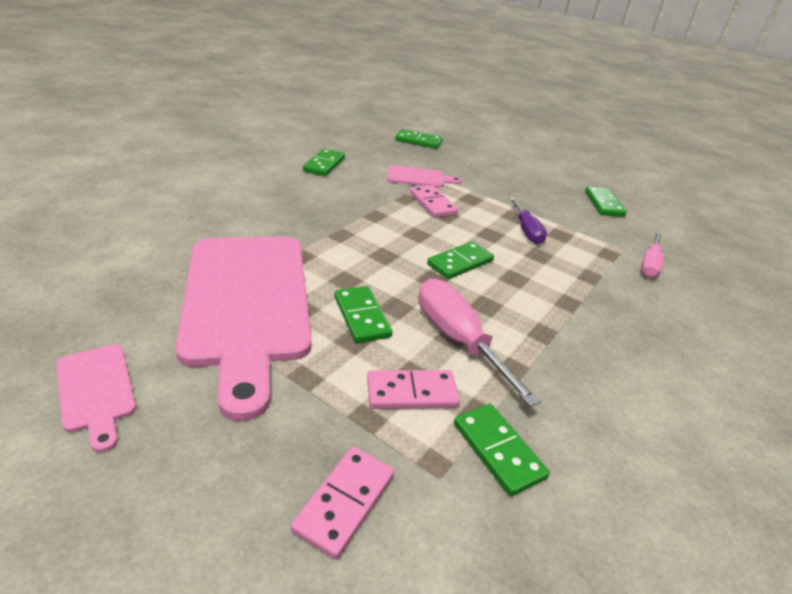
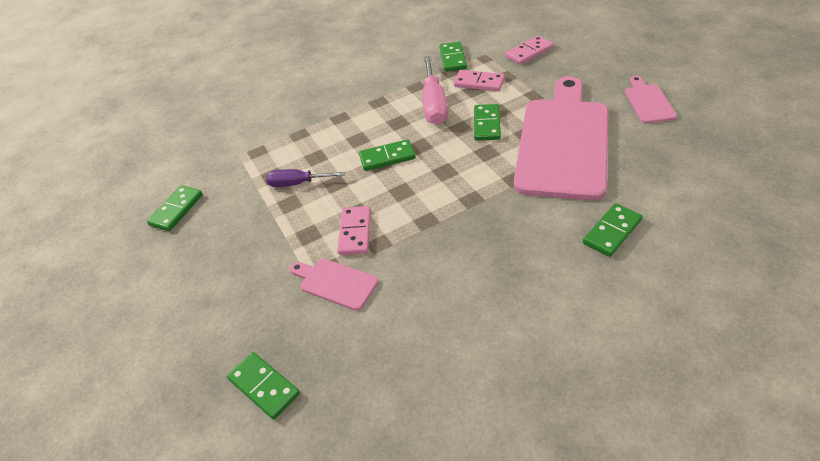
camera: 145 degrees left, 10 degrees up
(324, 165) = (442, 330): green domino -> green domino (612, 232)
(527, 231) = (297, 183): purple screwdriver -> purple screwdriver turned 105 degrees counterclockwise
(649, 264) = (239, 138): pink screwdriver -> none

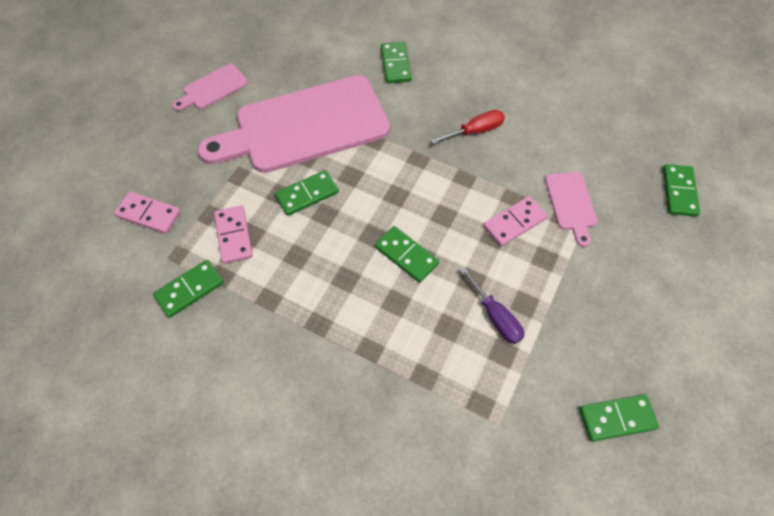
camera: 130 degrees left, 15 degrees up
(434, 104) = (296, 260): pink screwdriver -> none
(473, 255) = (475, 131): none -> red screwdriver
(612, 232) = (395, 64): green domino -> green domino turned 75 degrees clockwise

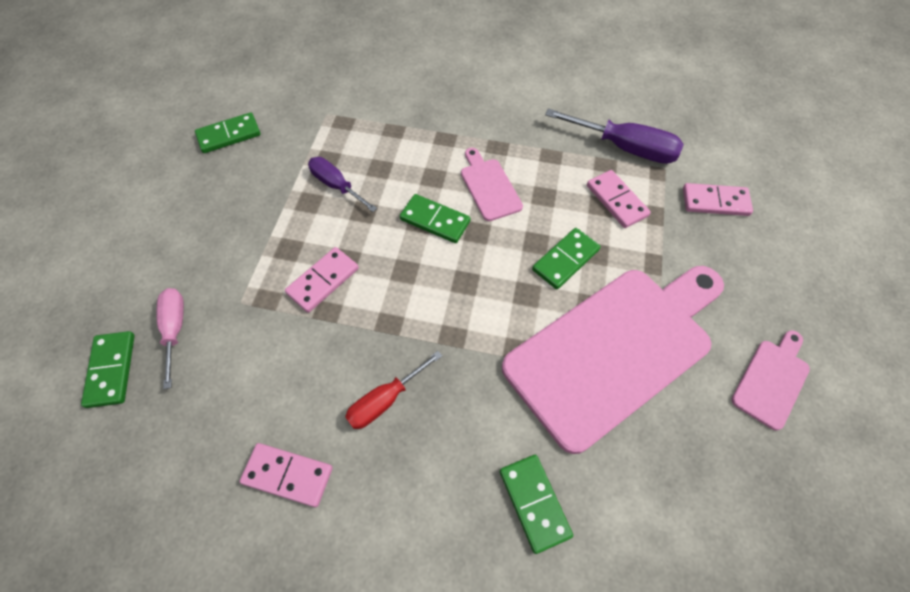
camera: 165 degrees right, 0 degrees up
(190, 290) = (625, 148): green domino -> purple screwdriver
(543, 105) = (288, 475): none -> pink domino
(571, 204) = (255, 320): pink cutting board -> pink cutting board (489, 186)
(635, 211) = (175, 329): none -> pink screwdriver

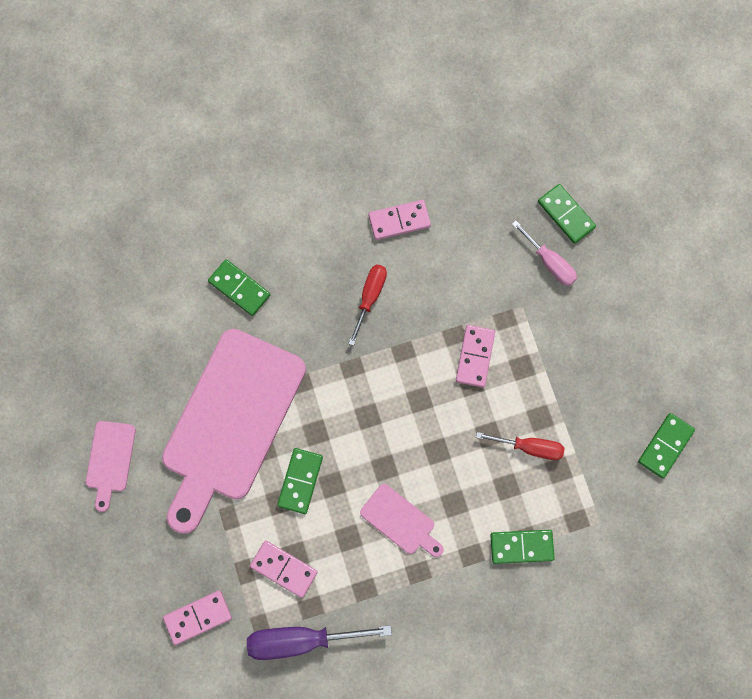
camera: 150 degrees right, 15 degrees up
(336, 185) = (530, 447): purple screwdriver -> red screwdriver
(435, 220) = (425, 460): green domino -> green domino (521, 547)

